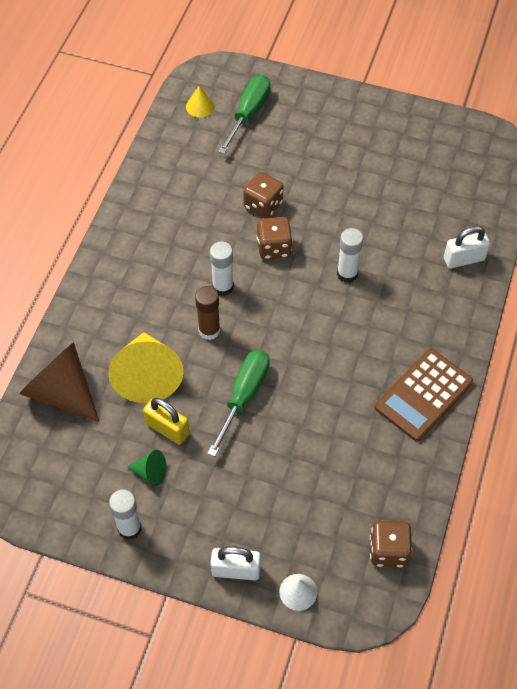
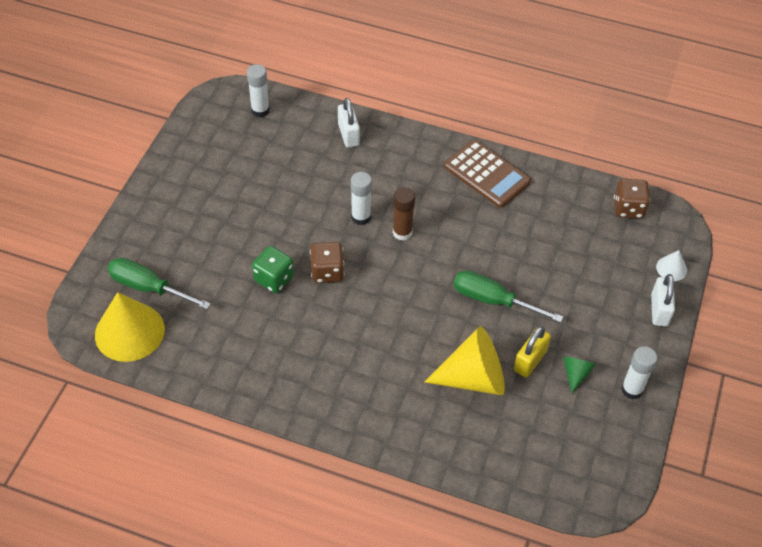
camera: 90 degrees left, 5 degrees down
(62, 392) = (494, 452): brown cone -> none
(200, 106) = (129, 332): yellow cone -> yellow cone, size x2.14
(209, 330) = (422, 326): brown glue stick -> brown glue stick (402, 232)
(223, 287) = (372, 314): white glue stick -> white glue stick (260, 110)
(263, 205) = (274, 279): brown dice -> green dice

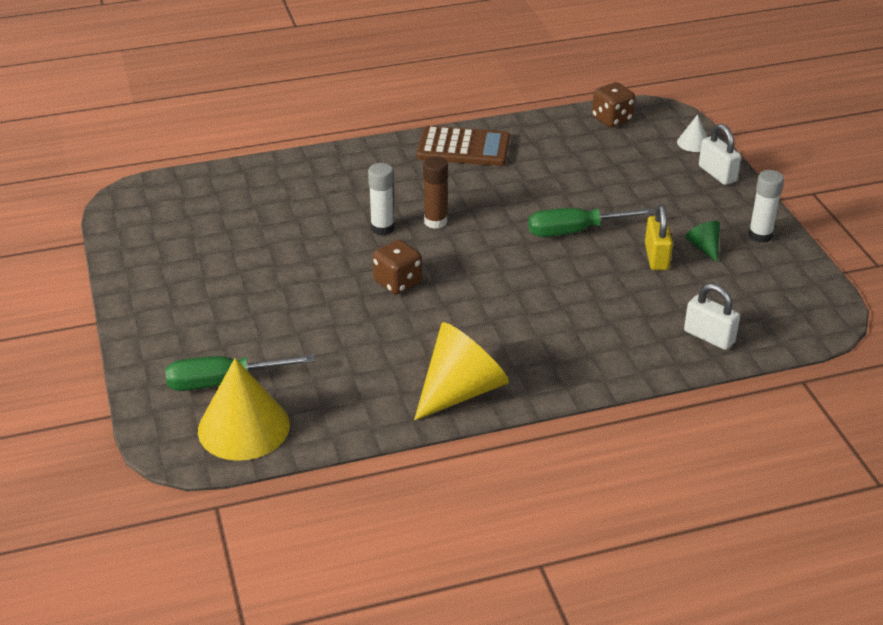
camera: 35 degrees left, 15 degrees down
(260, 110) = (183, 193): white glue stick -> none
(274, 279) = (350, 312): green dice -> none
(348, 134) = (297, 174): white padlock -> white padlock (709, 337)
(473, 378) = (624, 292): yellow cone -> yellow cone (461, 391)

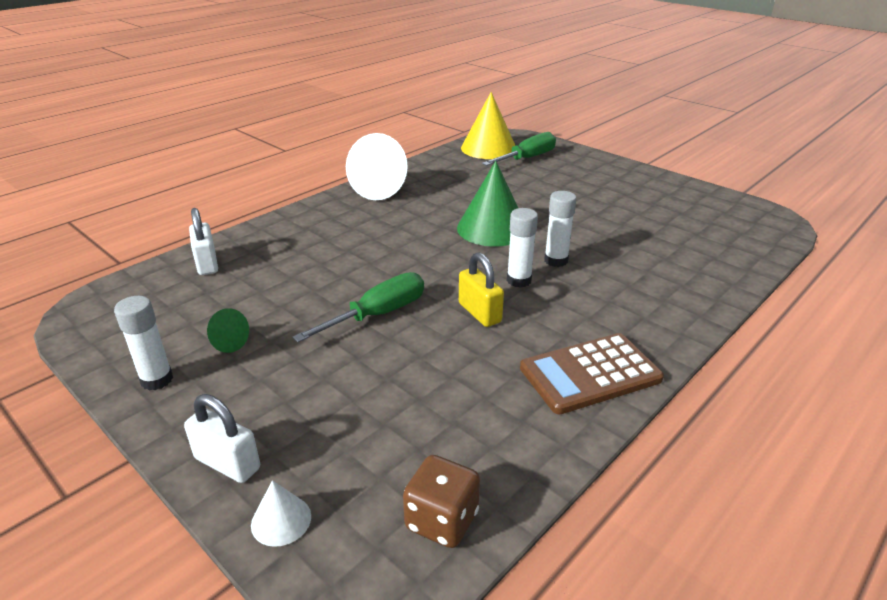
camera: 150 degrees right, 5 degrees down
(397, 282) = (492, 228): brown dice -> green cone
(435, 221) = (519, 280): brown glue stick -> white glue stick
(461, 391) = (382, 188): yellow cone -> white cone
(656, 257) = (278, 315): yellow padlock -> yellow padlock (479, 313)
(709, 337) = (207, 264): white padlock -> white padlock turned 60 degrees clockwise

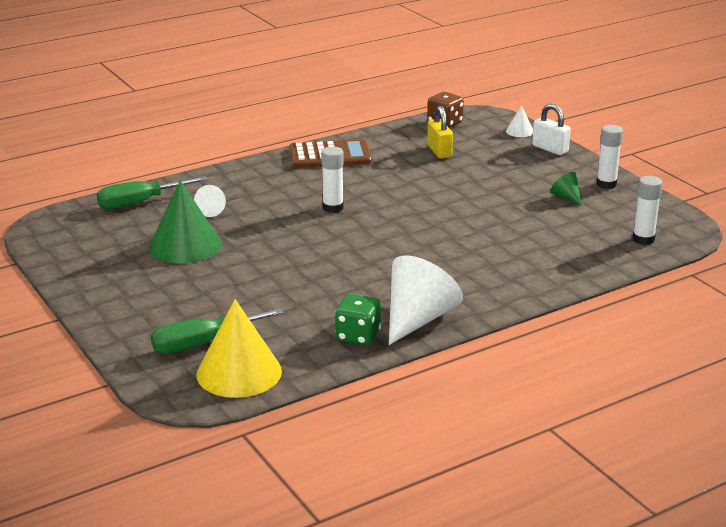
camera: 165 degrees left, 5 degrees down
(207, 264) = (603, 254): white padlock -> none
(377, 315) = (455, 200): green screwdriver -> green screwdriver (140, 202)
(423, 173) = (358, 336): none -> green dice
(479, 313) = (378, 192): yellow padlock -> yellow padlock (439, 151)
(492, 228) = (322, 253): green cone -> green cone (185, 245)
(556, 260) = (289, 218): white glue stick -> white glue stick (643, 239)
(644, 258) = (211, 210): none -> white cone

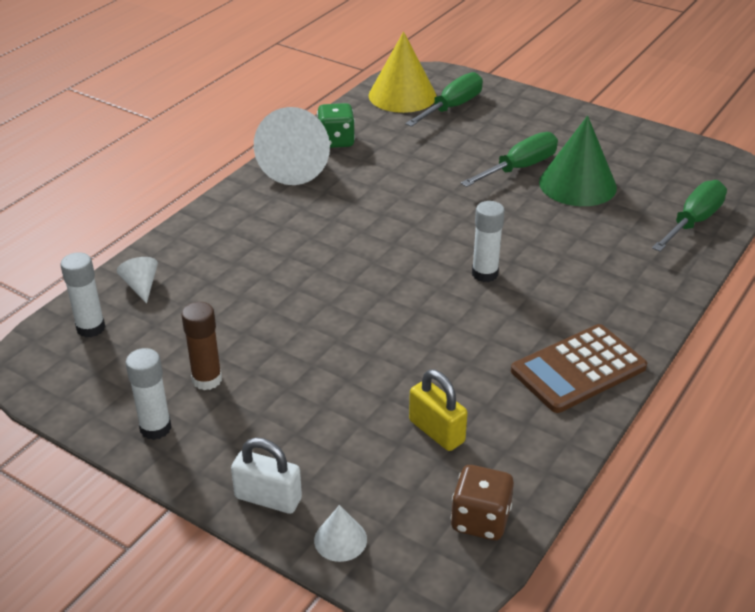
camera: 155 degrees right, 10 degrees up
(211, 210) = (608, 232): white cone -> white cone (141, 286)
(215, 269) = (519, 168): none -> green screwdriver
(566, 197) = (207, 379): green cone -> brown glue stick

